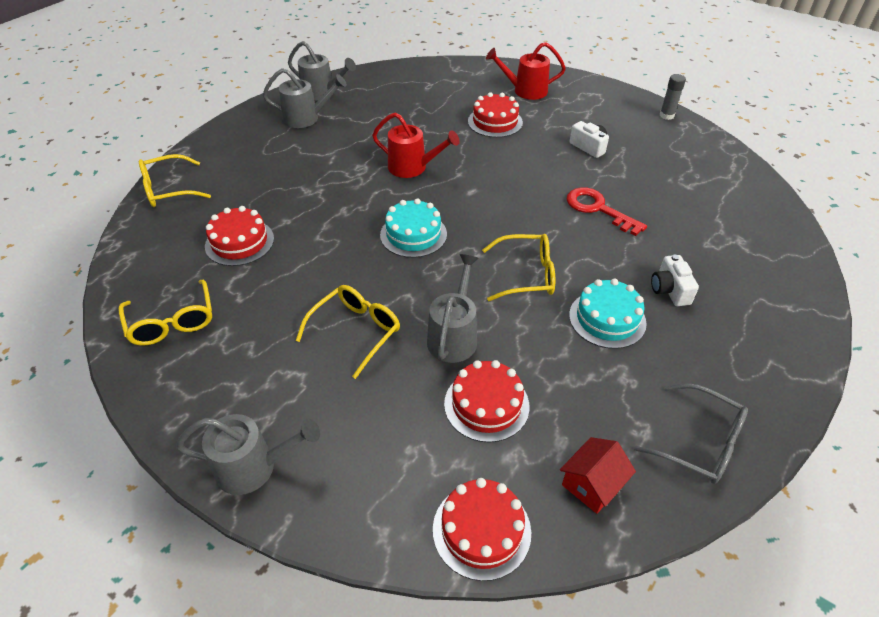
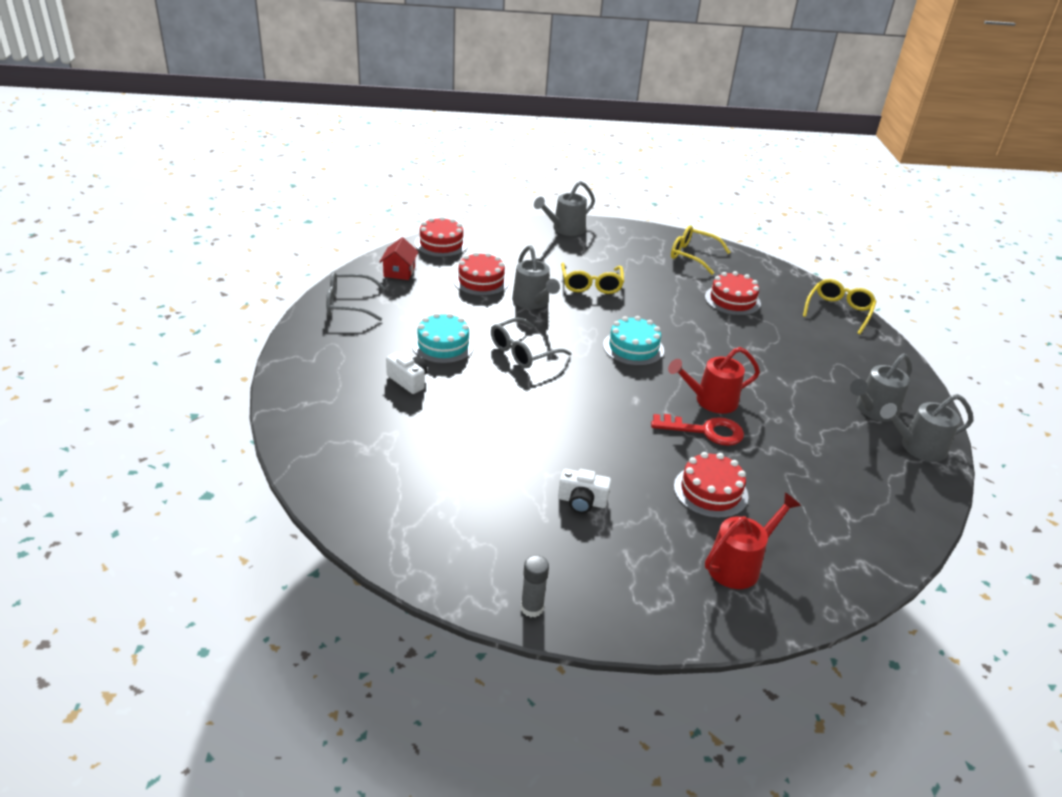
camera: 140 degrees right, 10 degrees down
(525, 275) = (523, 351): yellow glasses -> grey glasses
(598, 209) = (514, 428): red key -> red key (705, 431)

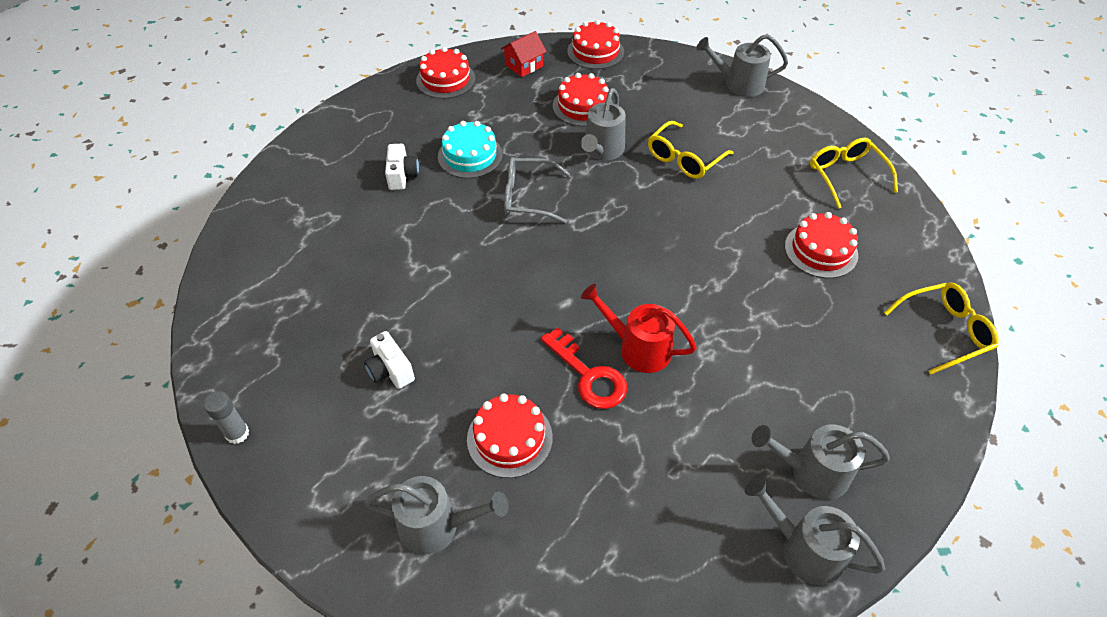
camera: 45 degrees right, 15 degrees up
(349, 304) = (445, 80): grey glasses -> red cake
(633, 348) = (636, 248): turquoise cake -> none
(739, 564) = (437, 525): red watering can -> grey watering can

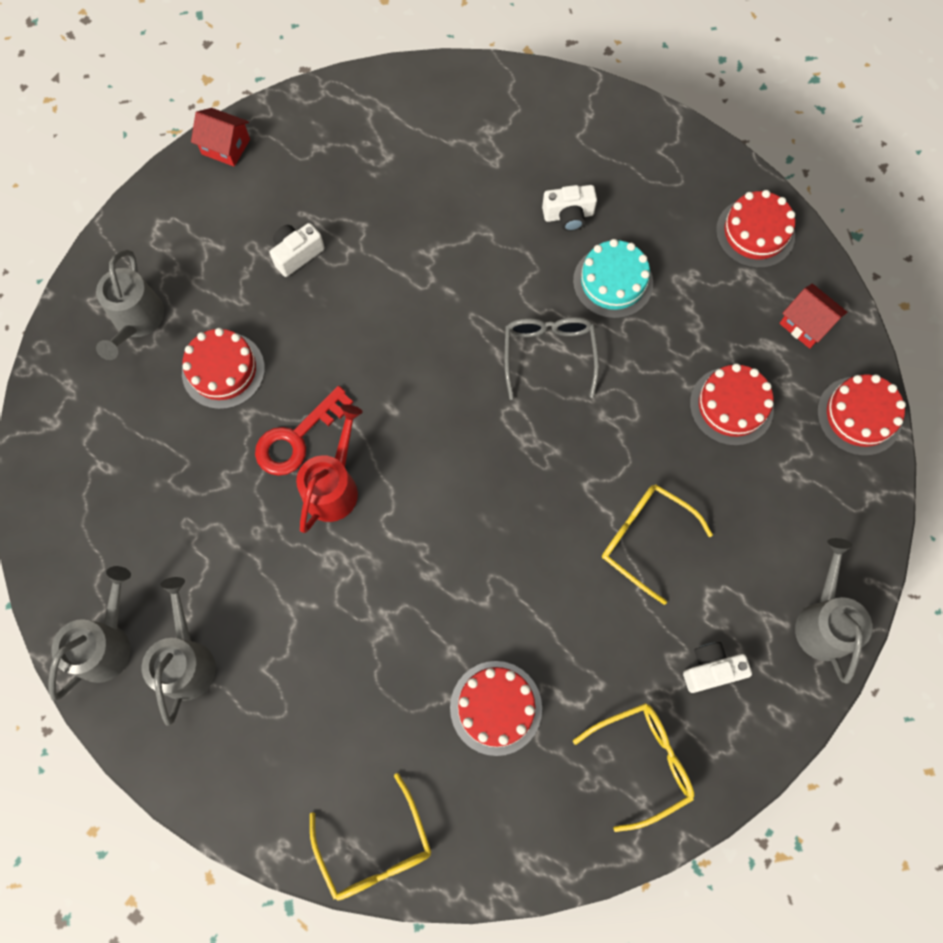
camera: 85 degrees right, 20 degrees up
(237, 433) = (226, 147): grey glue stick -> red house
(602, 151) = (645, 435): grey watering can -> none
(777, 136) = (711, 669): none -> white camera

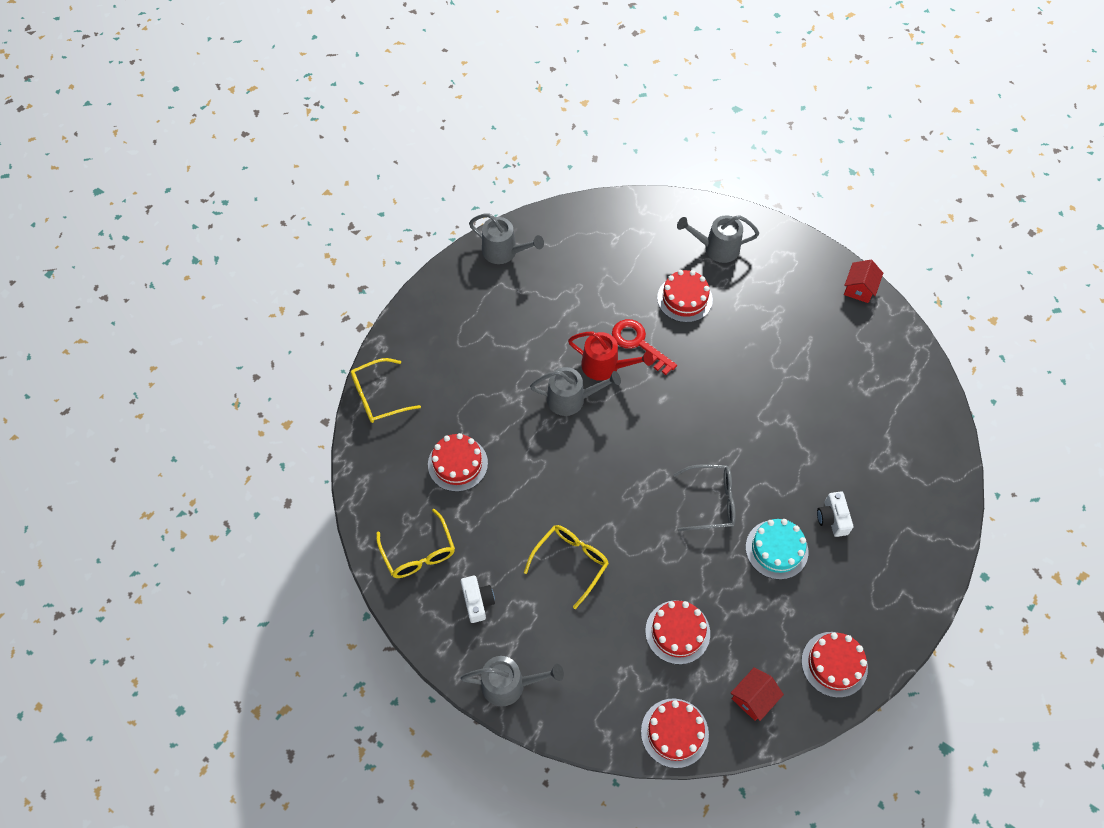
camera: 90 degrees right, 10 degrees down
(187, 660) = (493, 293): grey watering can -> grey watering can (572, 399)
(297, 254) = (777, 337): white camera -> none

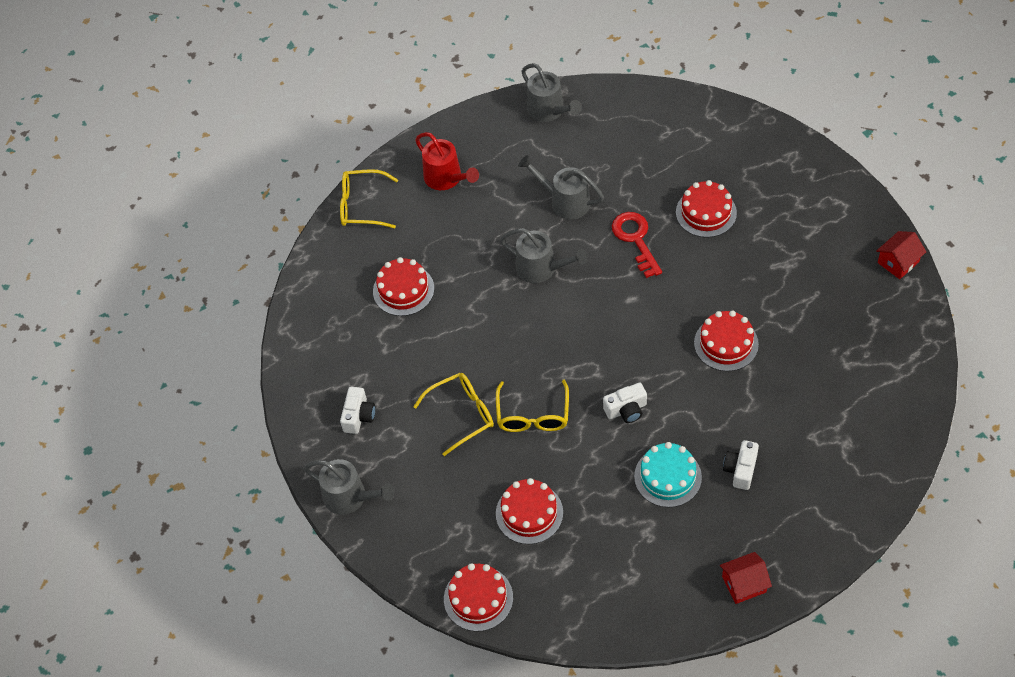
camera: 30 degrees right, 5 degrees down
(418, 552) = (328, 354): yellow glasses -> yellow glasses (533, 414)
(605, 366) = (591, 250): red watering can -> red watering can (447, 179)
(710, 502) = (626, 410): grey glasses -> white camera
(716, 248) = (766, 174): grey watering can -> grey watering can (564, 201)
(753, 698) = (569, 599): red house -> red house (744, 584)
(834, 664) = (666, 601): red cake -> red cake (726, 343)

